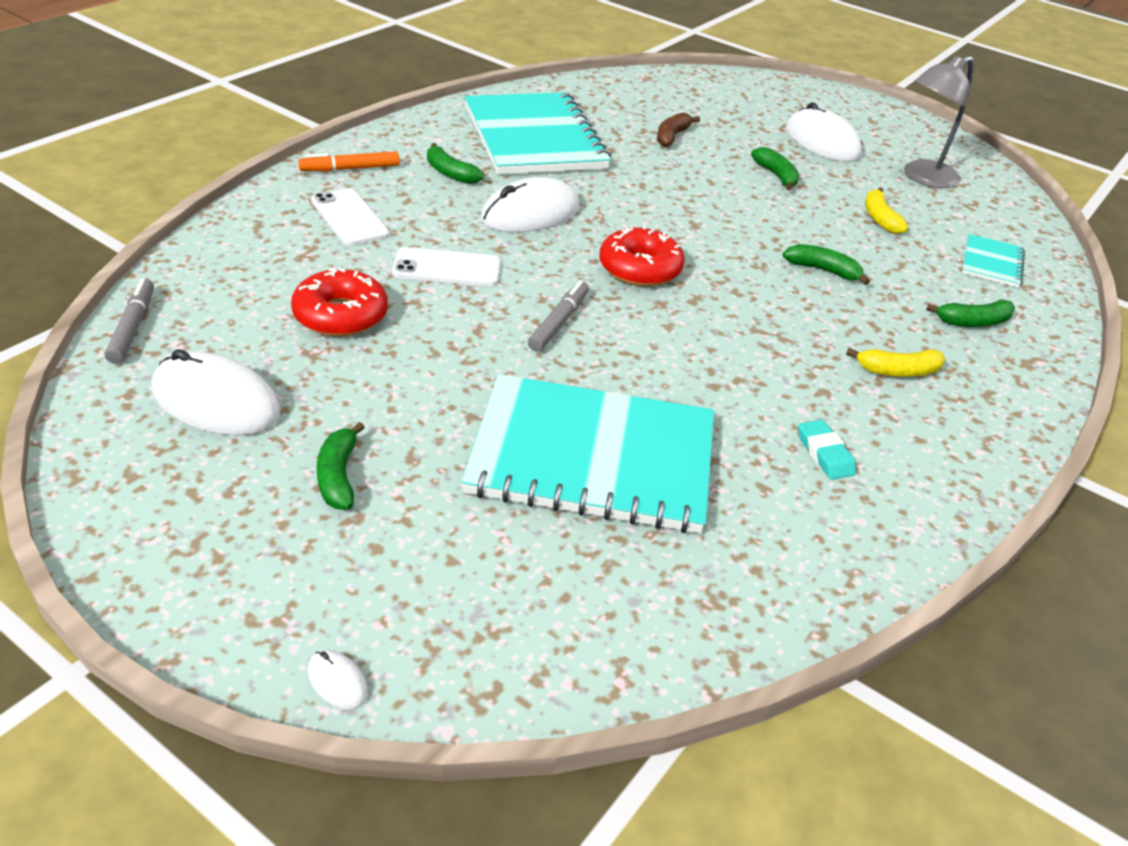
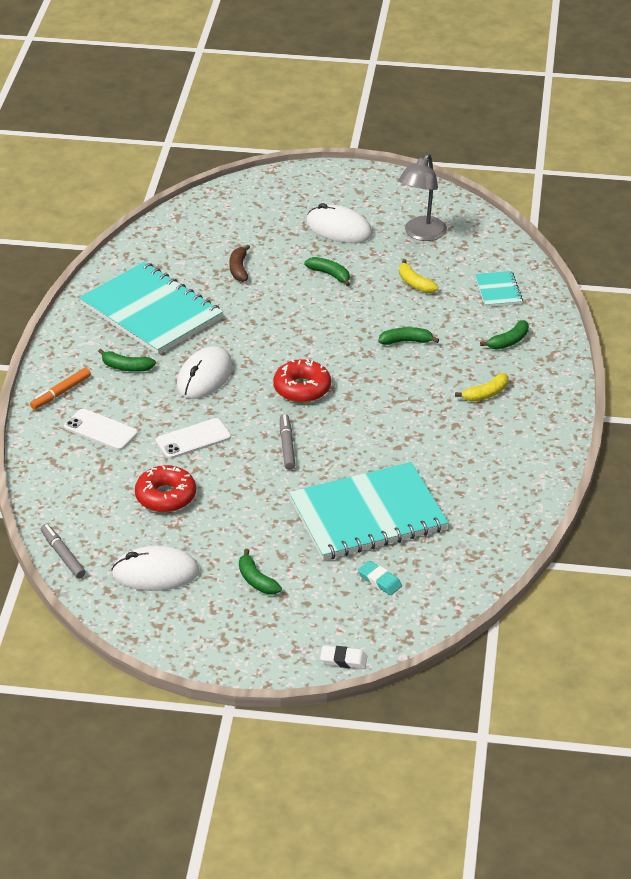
camera: 25 degrees left, 0 degrees up
(337, 681) = (343, 660): white mouse -> white eraser
(825, 454) = (477, 461): turquoise eraser -> turquoise eraser (379, 581)

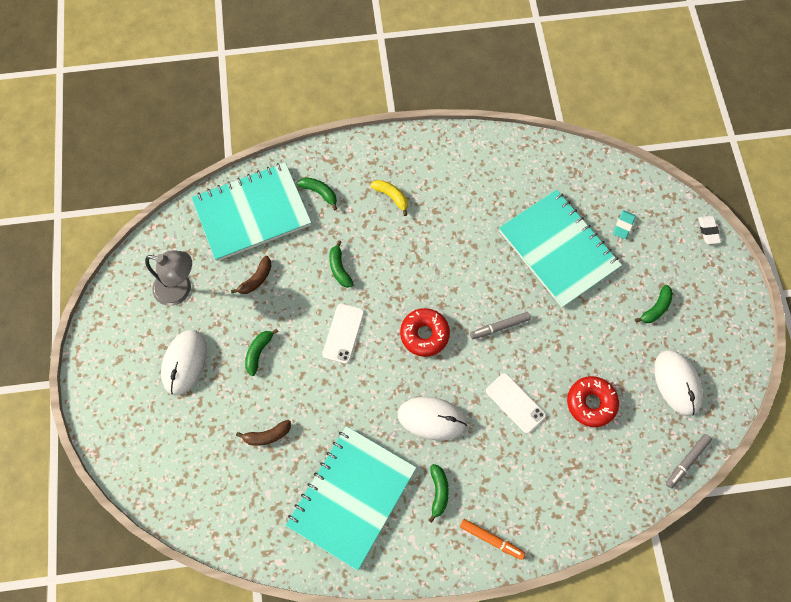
camera: 105 degrees left, 30 degrees up
(101, 430) = (529, 485): white phone -> white phone (343, 333)
(415, 283) = (256, 279): yellow banana -> brown banana
(498, 290) = (252, 213): turquoise notebook -> turquoise notebook, size x2.27

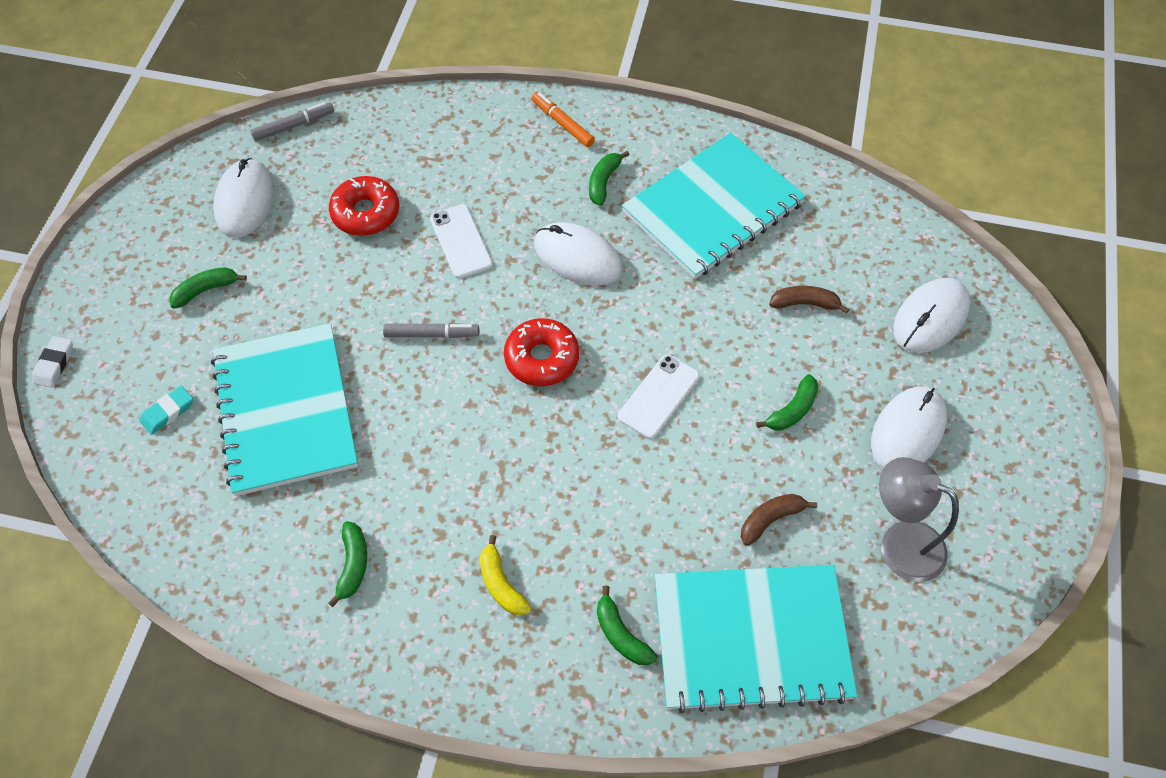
camera: 160 degrees left, 10 degrees down
(180, 454) = (930, 318): none -> white mouse
(339, 268) = (632, 492): green banana -> green banana (353, 565)

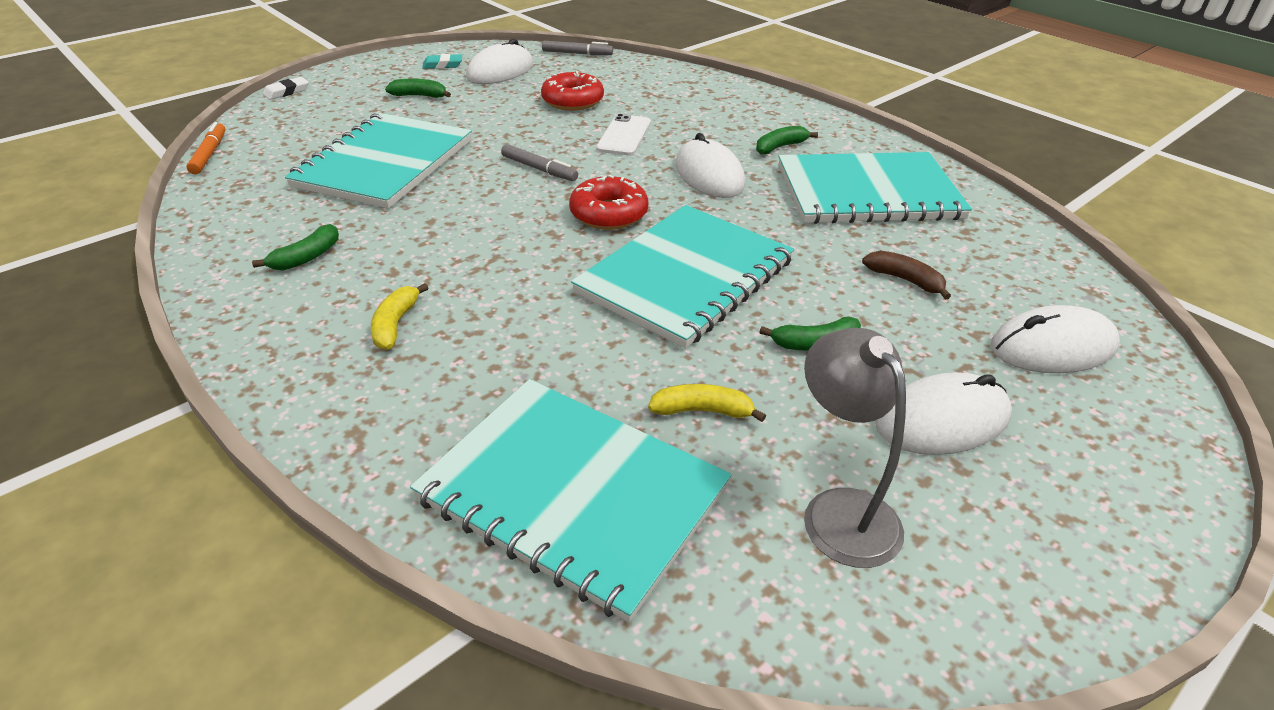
camera: 35 degrees right, 20 degrees down
(168, 412) = (313, 135): turquoise eraser -> turquoise eraser (443, 65)
(562, 123) = (780, 110): orange marker -> orange marker (209, 154)
(621, 634) = (448, 415): green banana -> none
(659, 396) = (685, 277): white phone -> turquoise notebook
(770, 519) = (702, 411): brown banana -> yellow banana

